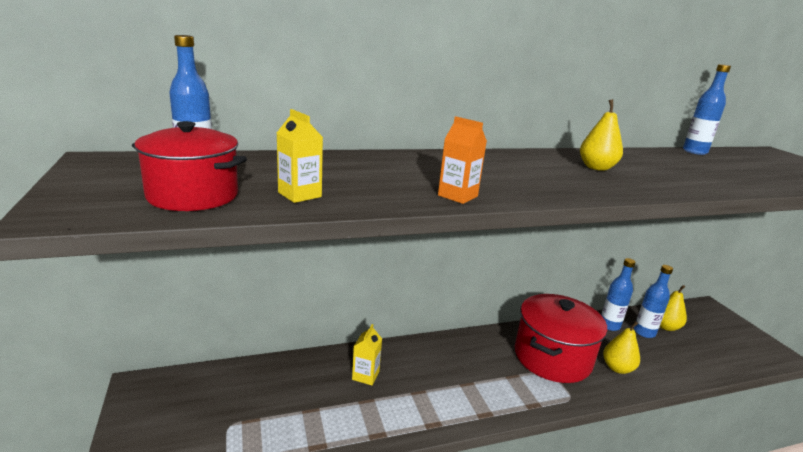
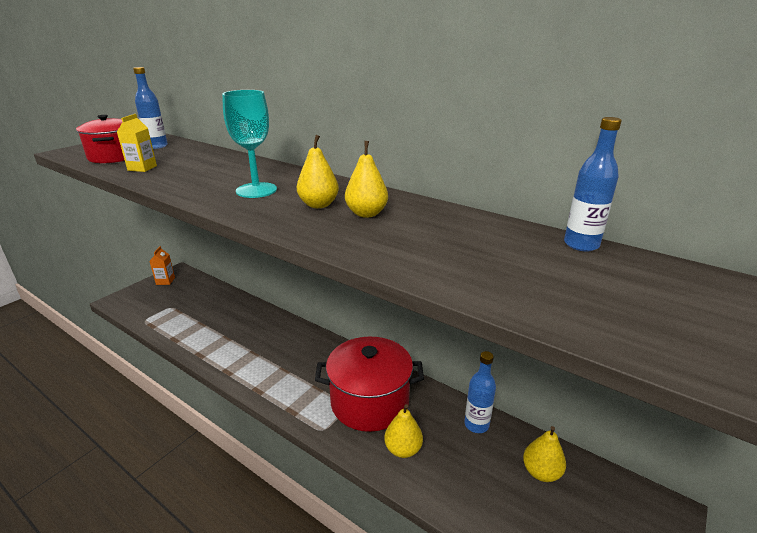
camera: 55 degrees right, 5 degrees up
(365, 375) = (251, 327): yellow carton -> none
(457, 196) = (195, 193): orange carton -> orange carton (165, 281)
(487, 177) = (256, 190): none -> turquoise goblet
(559, 172) = (318, 205): none -> yellow pear
(644, 332) = (500, 455): blue bottle -> none

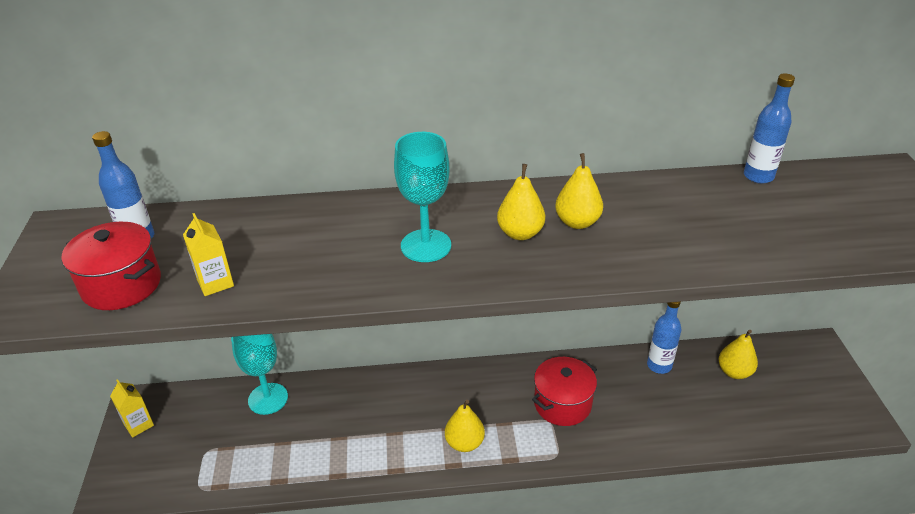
camera: 40 degrees left, 10 degrees up
(165, 281) = (138, 424): orange carton -> yellow carton
(226, 300) = (268, 399): none -> turquoise goblet
(370, 402) = (562, 404): red pot -> red pot, size x0.66
(403, 449) = (634, 424): yellow pear -> yellow pear (464, 443)

